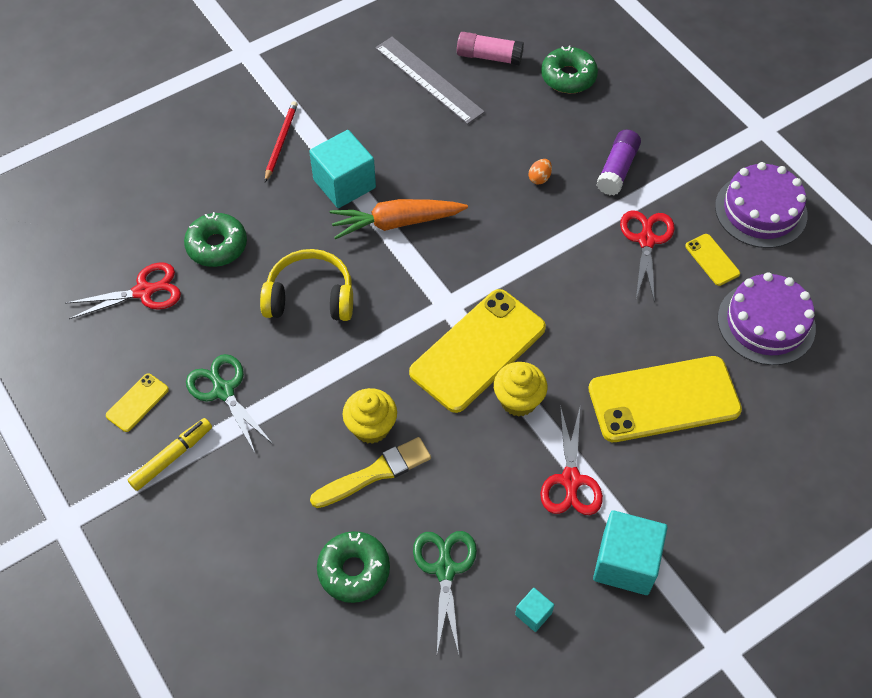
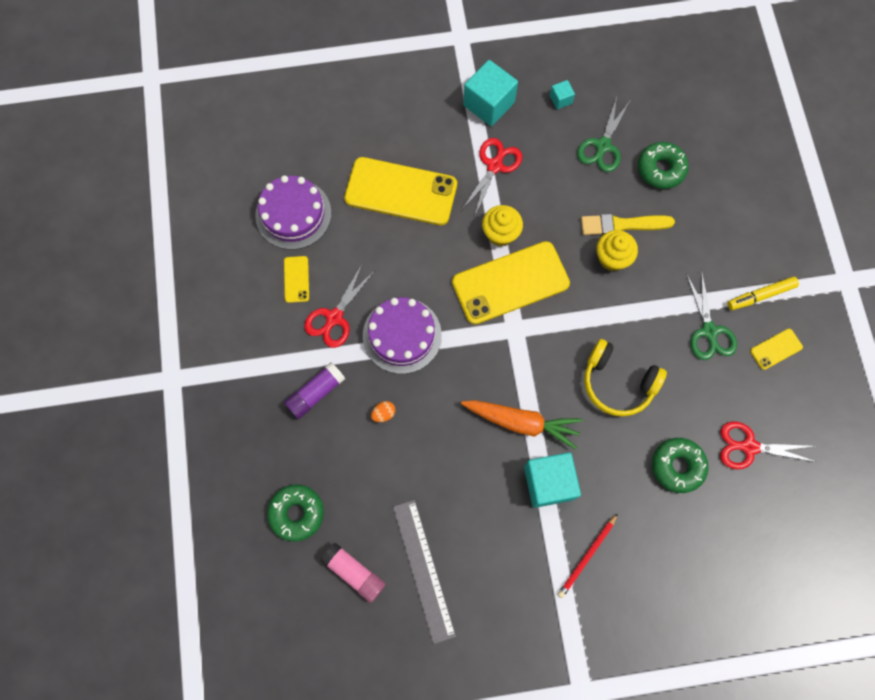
camera: 155 degrees left, 15 degrees up
(760, 210) = (230, 304): purple cake -> purple cake (402, 335)

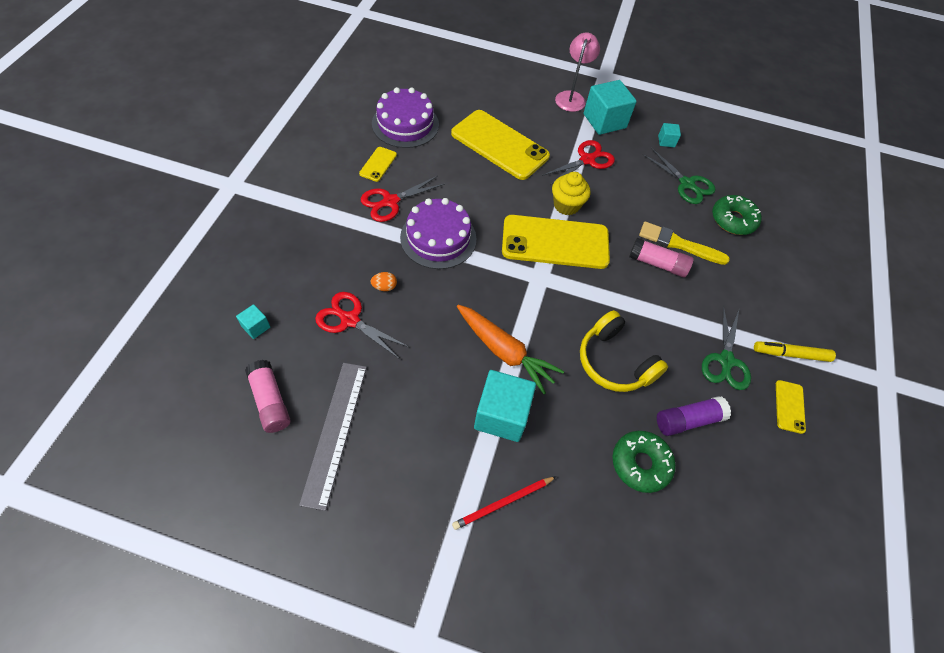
camera: 20 degrees right, 15 degrees down
(297, 513) = (256, 327): green donut -> turquoise cube
(316, 393) = (338, 246): purple glue stick -> purple glue stick (688, 420)
(441, 87) = (571, 97): none -> pink lamp
(602, 146) = (687, 184): green scissors -> green scissors turned 90 degrees counterclockwise
(612, 258) = (657, 264): yellow cupcake -> pink glue stick
(748, 447) = (725, 482): red scissors -> red scissors (349, 319)
(776, 349) = (789, 406): yellow phone -> yellow phone turned 75 degrees counterclockwise

